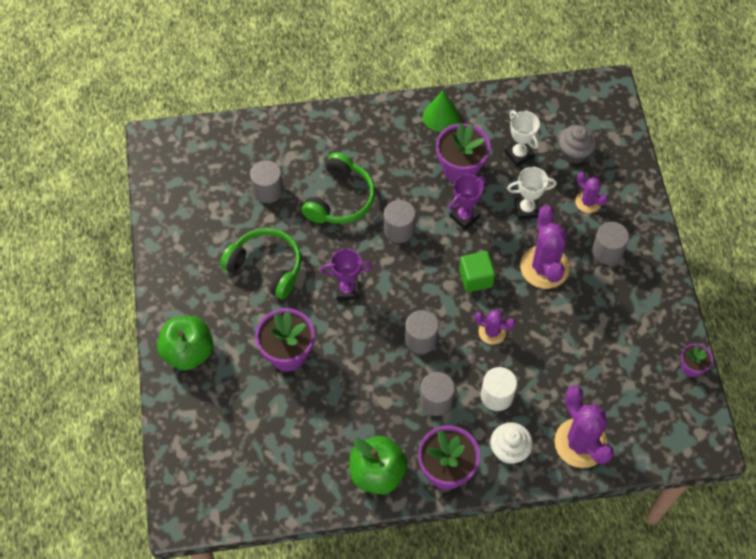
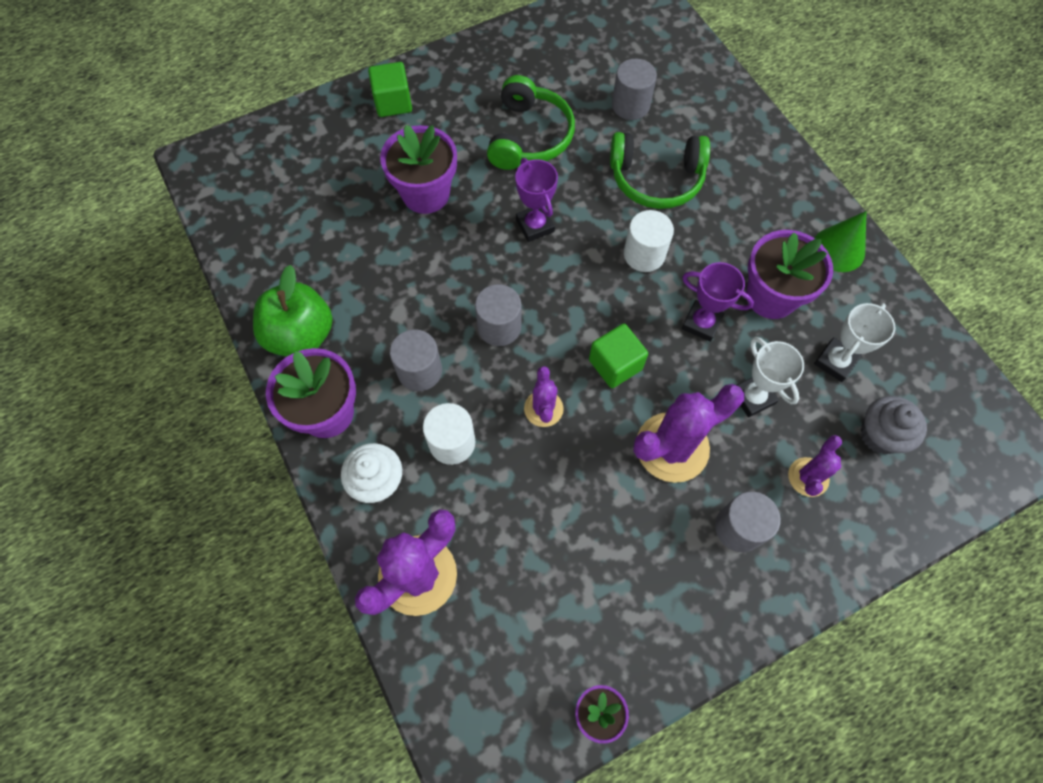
camera: 70 degrees right, 5 degrees up
(188, 352) = (393, 102): green apple -> green cube
(399, 230) = (644, 254): grey cylinder -> white cylinder

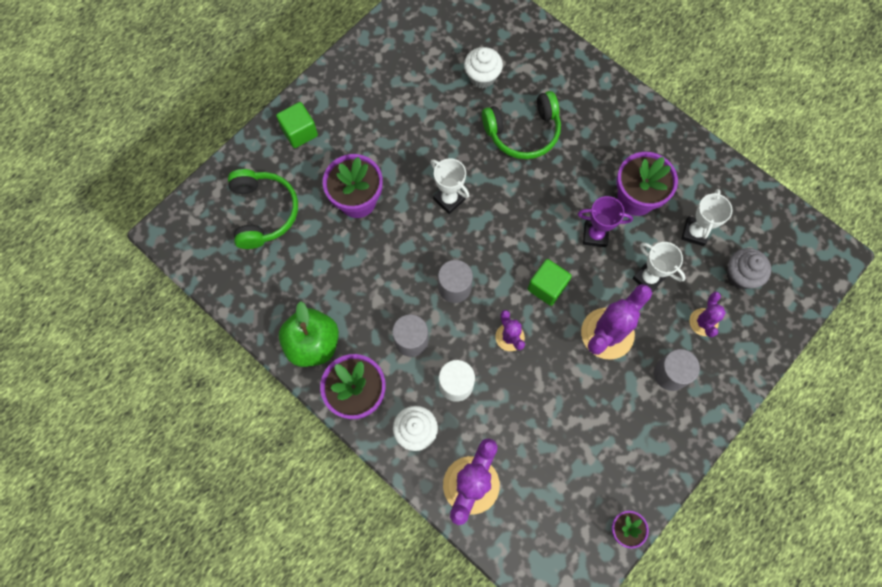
camera: 20 degrees left, 5 degrees up
(529, 137) = (416, 127): green headphones -> green headphones (263, 212)
(535, 225) = (449, 199): purple trophy -> white trophy
(630, 105) = (482, 77): grey cylinder -> white cupcake
(644, 254) = (536, 195): white cylinder -> none
(838, 249) = (670, 146): green cone -> none

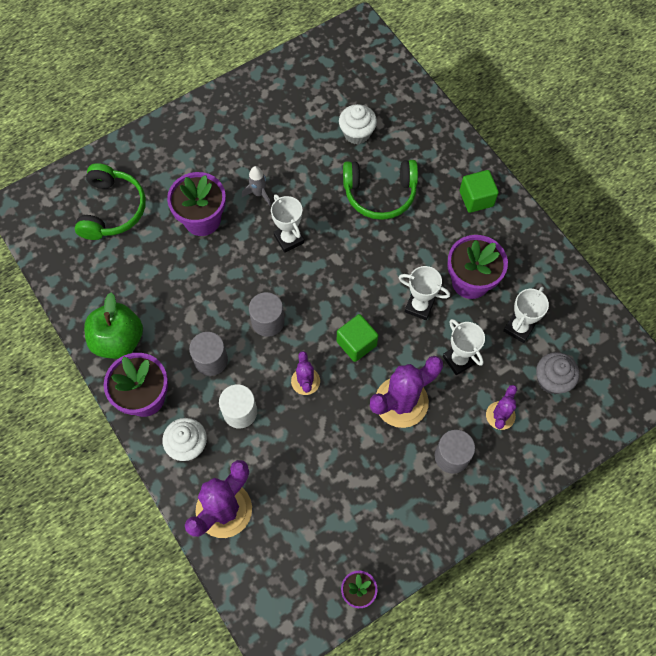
camera: 15 degrees right, 5 degrees down
(299, 132) = (169, 145): green cube -> green cube (476, 198)
(405, 160) = (258, 193): none -> grey rocket
(595, 235) = (419, 306): purple trophy -> white trophy

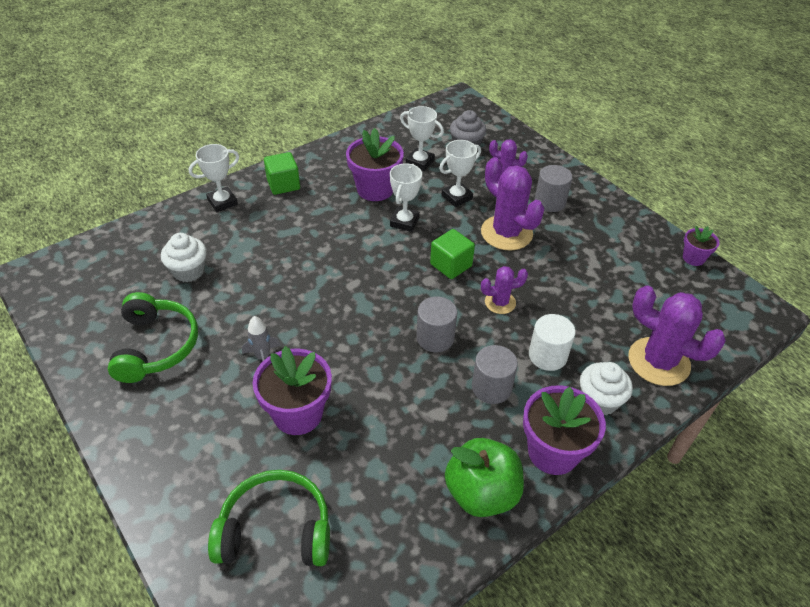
camera: 95 degrees left, 20 degrees down
(289, 239) = (328, 325): white trophy -> white trophy (222, 202)
(380, 193) = (272, 251): green headphones -> green headphones (156, 346)

